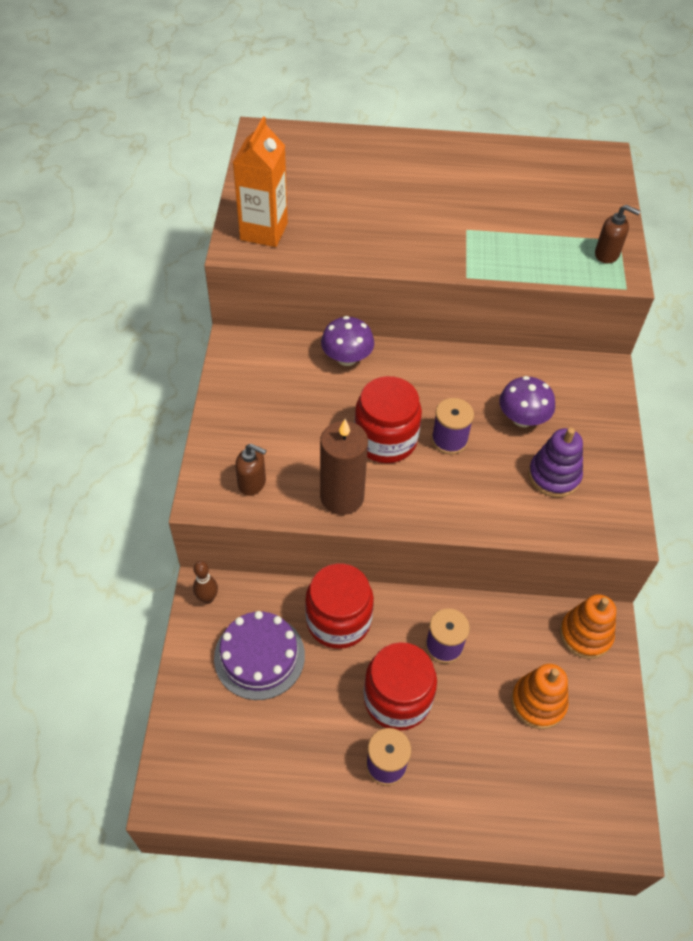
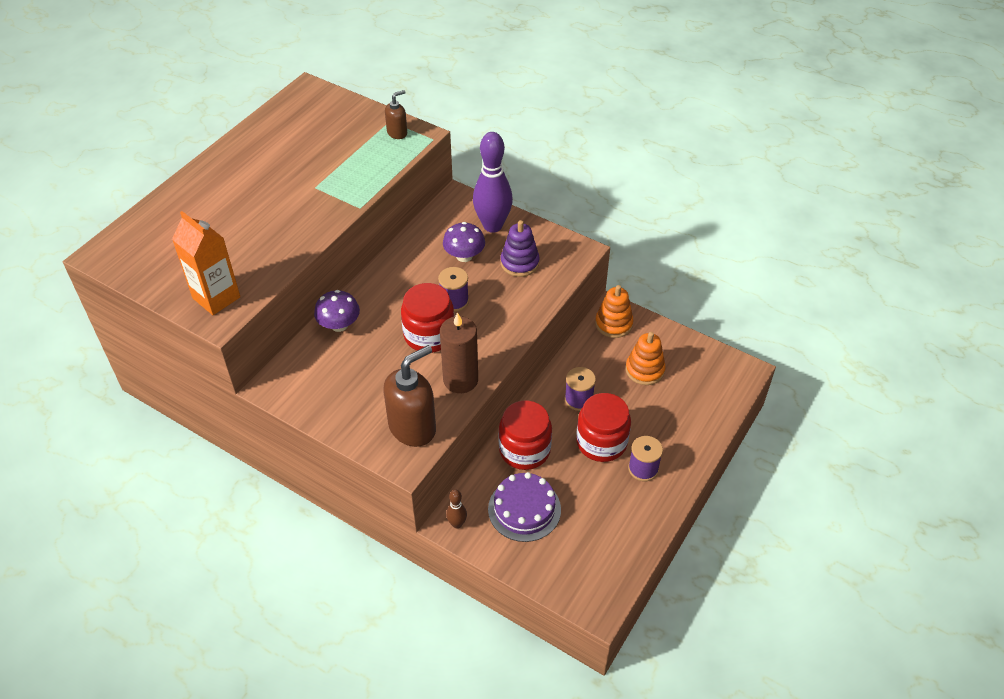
camera: 60 degrees left, 5 degrees down
(252, 483) = (413, 427): brown soap dispenser -> brown soap dispenser, size x1.94
(590, 424) = (492, 226): none -> purple bowling pin

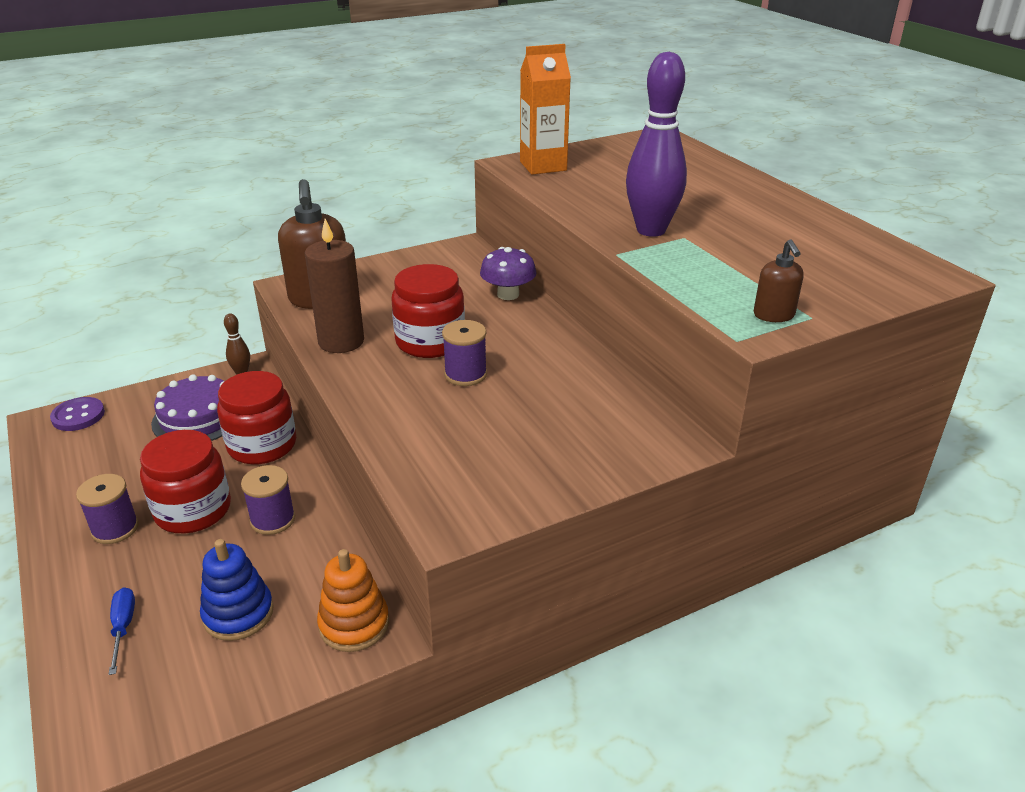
camera: 120 degrees right, 15 degrees down
(464, 256) = (542, 408): purple mushroom -> none
(492, 226) = (585, 456): purple bowling pin -> purple bowling pin (651, 230)
(519, 263) = (481, 452): purple stacking toy -> none
(576, 589) = (78, 416): none -> purple button
(644, 370) = (238, 614): orange stacking toy -> blue stacking toy
(689, 409) = (123, 627): none -> blue screwdriver

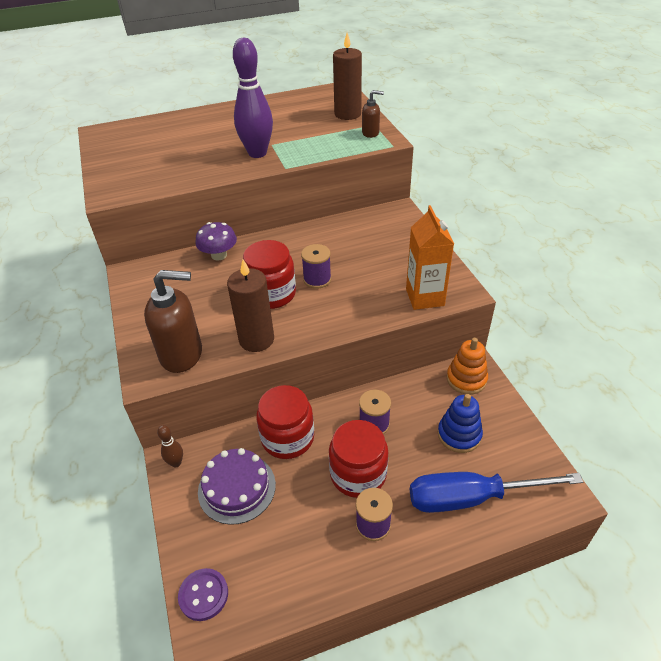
camera: 80 degrees left, 10 degrees up
(123, 627) = (471, 498): blue screwdriver -> blue screwdriver, size x2.41
(543, 166) = (124, 182): orange carton -> orange carton (425, 297)
(835, 289) = (347, 114): none -> brown candle

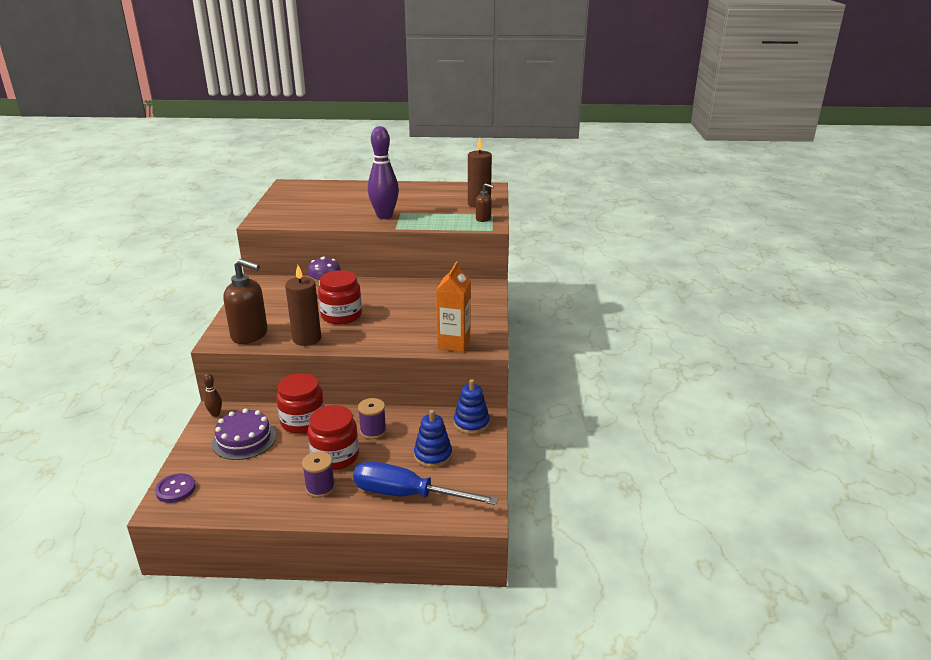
camera: 20 degrees right, 15 degrees down
(317, 279) = (383, 314): purple spool -> none
(466, 379) = (471, 423): orange stacking toy -> blue stacking toy

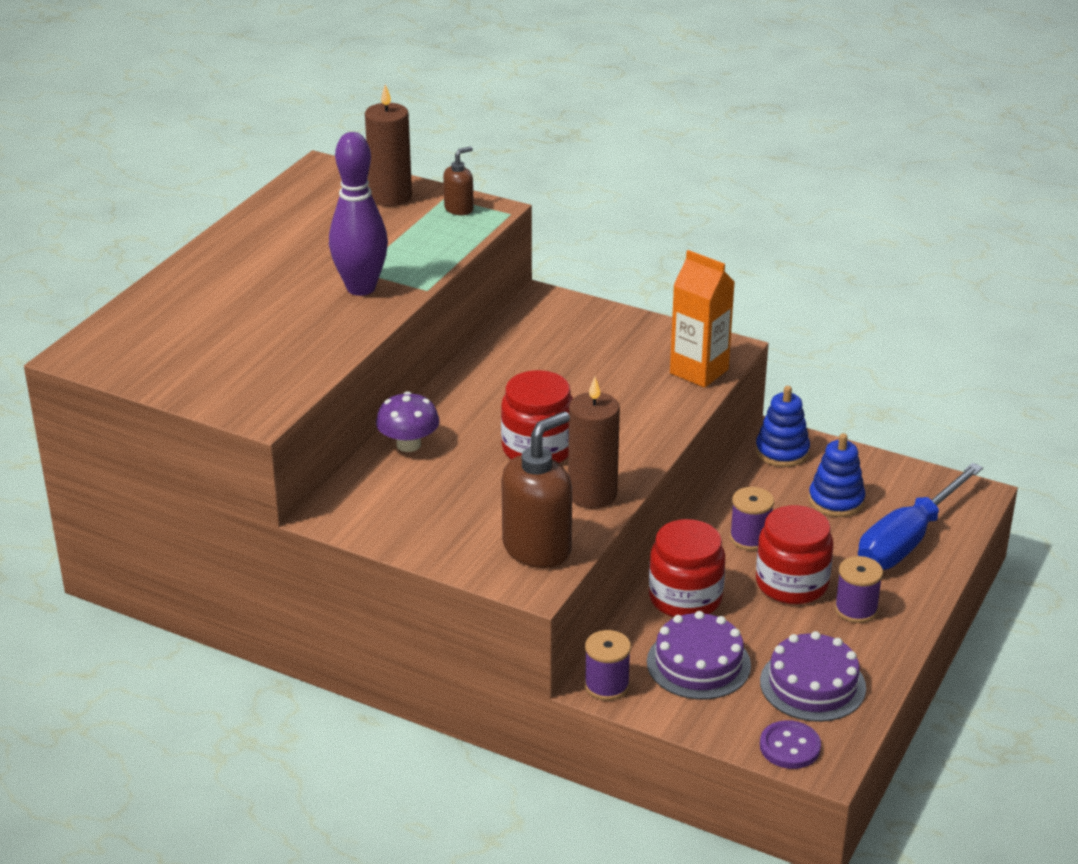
camera: 65 degrees left, 5 degrees up
(215, 414) = (606, 685): brown bowling pin -> purple spool
(237, 486) = (812, 684): none -> purple cake

